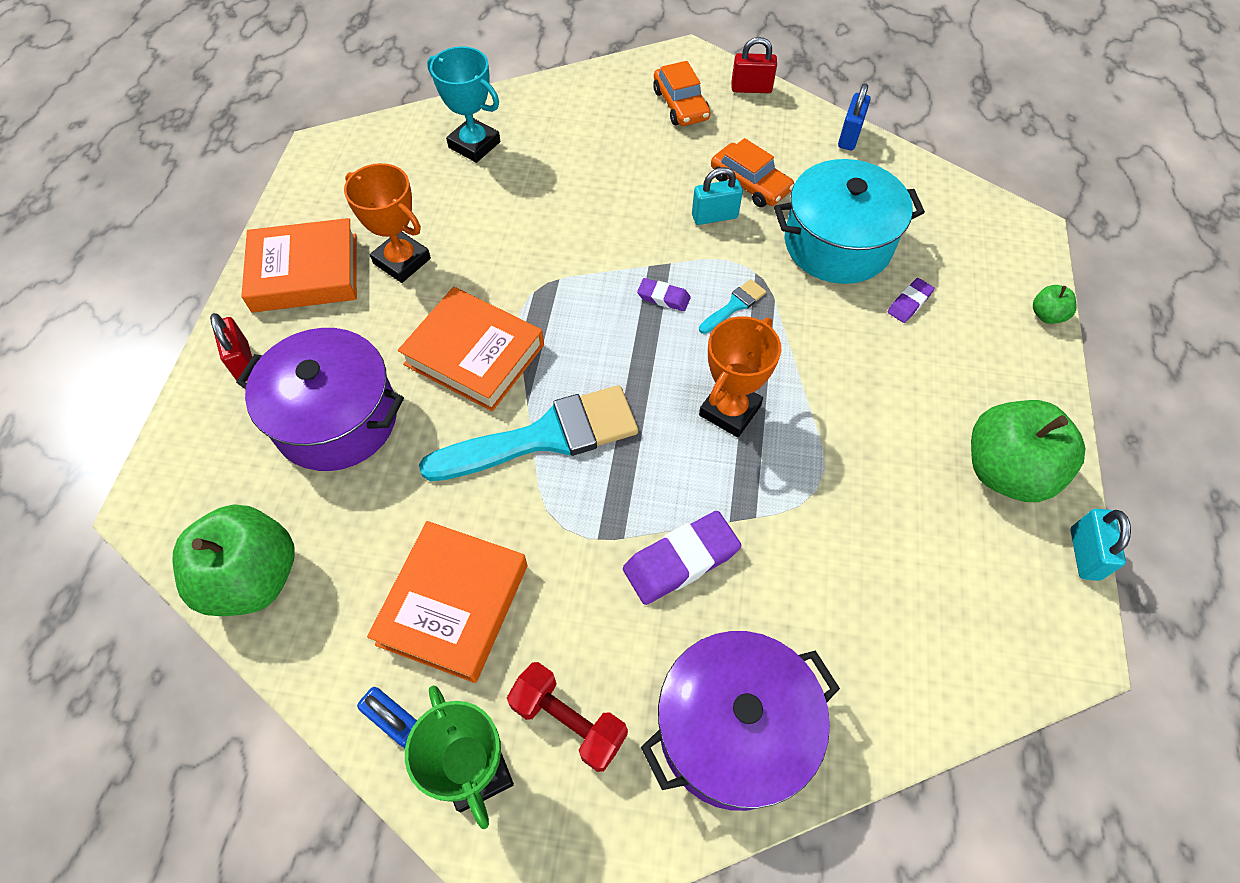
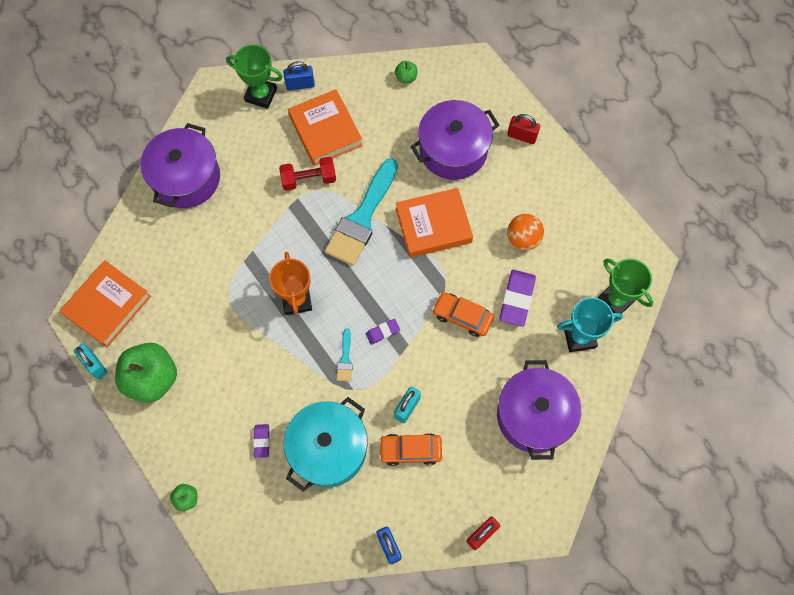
camera: 135 degrees right, 10 degrees up
(253, 577) = (406, 77): green apple -> green apple, size x0.43
(305, 272) = (556, 194): orange book -> orange book (108, 306)
(399, 145) = (615, 300): none -> green trophy
(402, 261) = (523, 239): orange trophy -> orange ball
(568, 721) = (245, 133): red dumbbell -> red dumbbell (309, 179)
(598, 125) = (534, 416): none -> purple pot
(680, 105) = (507, 478): orange car -> orange car (462, 316)
(681, 560) = (257, 218): purple eraser -> purple eraser (517, 299)

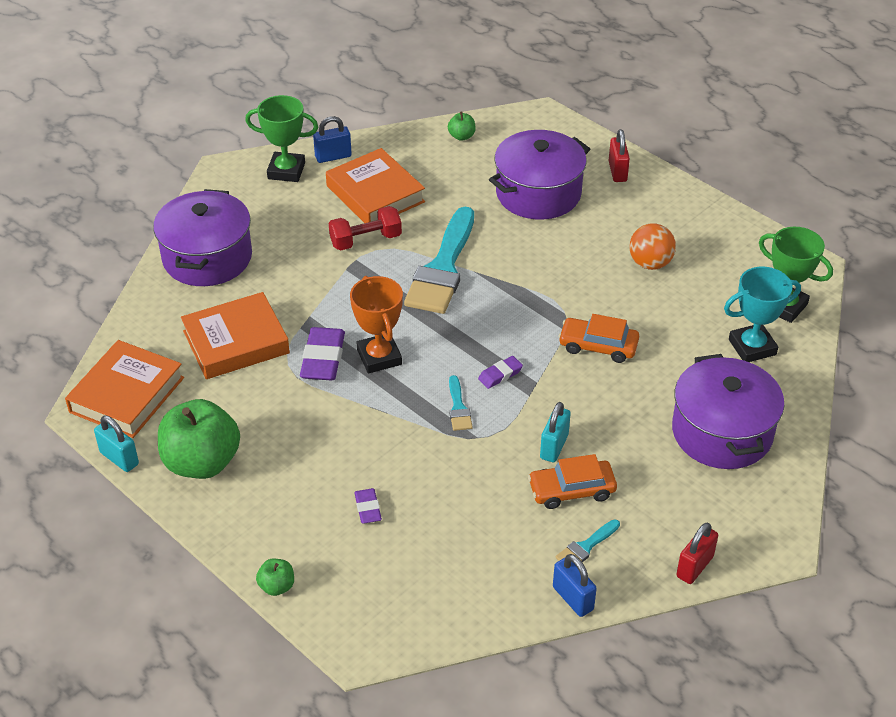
camera: 10 degrees left, 25 degrees down
(328, 449) = (461, 504): turquoise pot -> none
(408, 503) = (586, 547): none -> turquoise brush
(433, 225) = (535, 264): orange book -> orange book (236, 342)
(517, 299) = (661, 321): purple eraser -> purple eraser (323, 358)
(522, 136) = (617, 171): red padlock -> red padlock turned 75 degrees clockwise

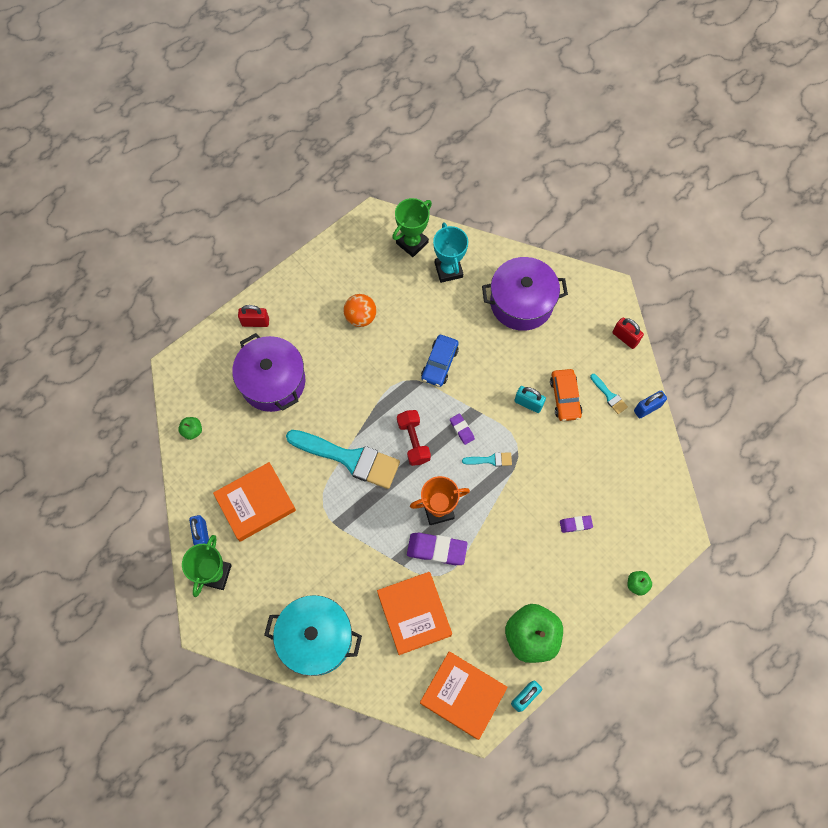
camera: 85 degrees left, 25 degrees up
(207, 257) = (316, 638): purple pot -> turquoise pot
(365, 240) = (311, 513): red dumbbell -> red dumbbell (413, 441)
(598, 346) = (439, 363): orange car -> blue car

